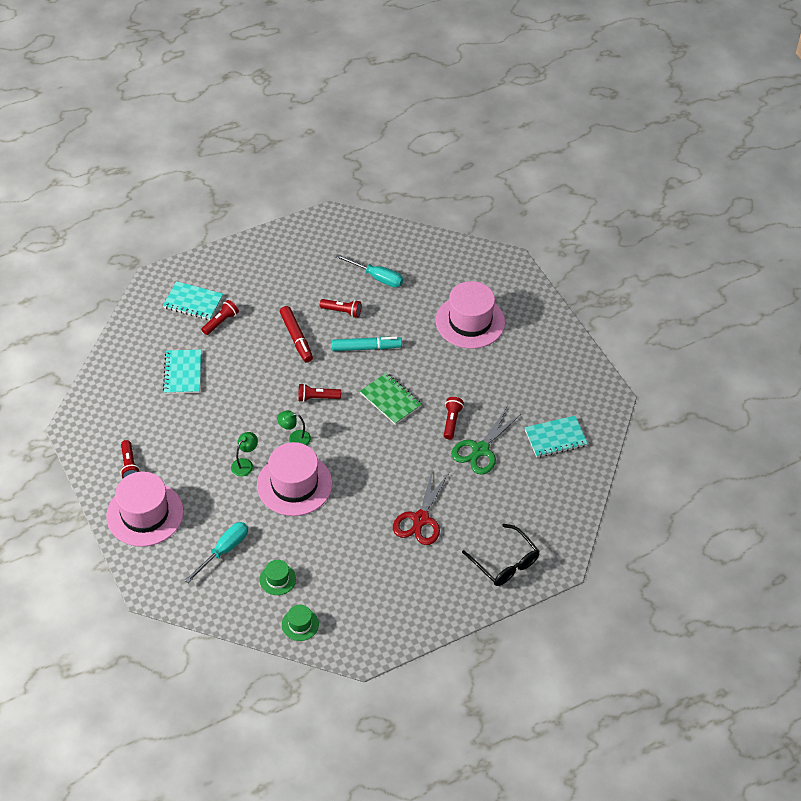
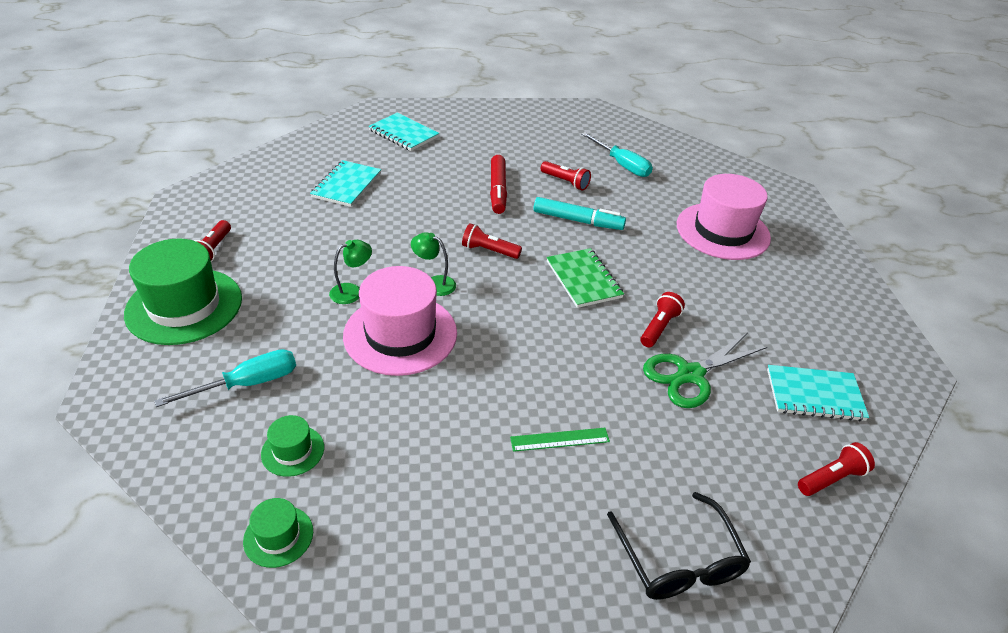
camera: 20 degrees right, 10 degrees down
(145, 514) = (184, 306): pink hat -> green hat
(220, 322) = (421, 156): red flashlight -> red flashlight (831, 478)
(420, 519) = (560, 439): red scissors -> green ruler

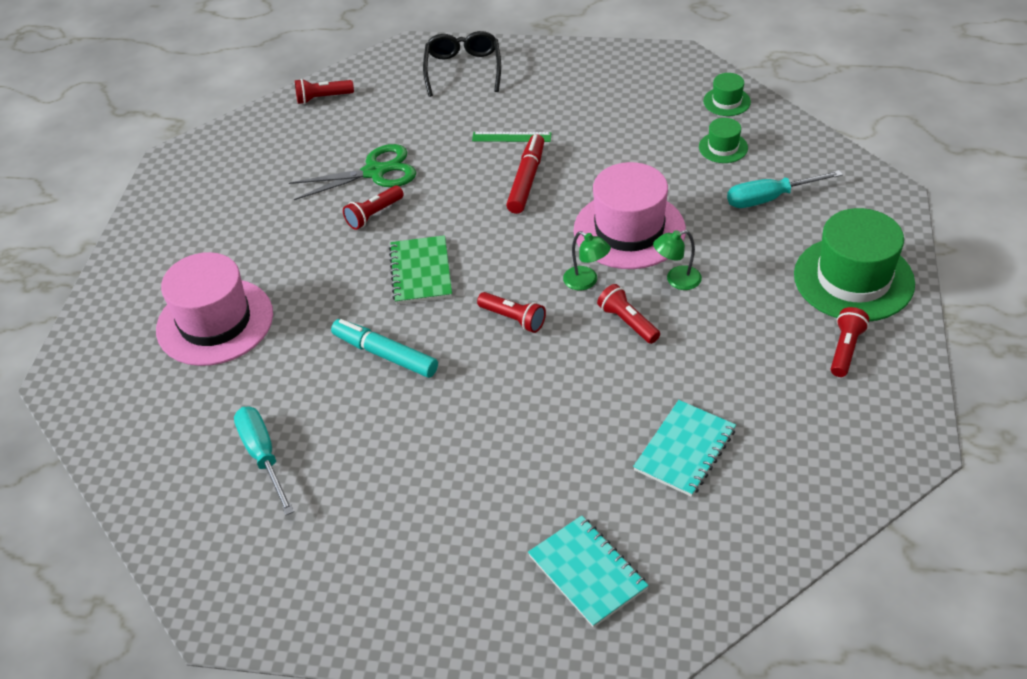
camera: 160 degrees left, 5 degrees up
(498, 190) = (469, 419): red marker -> red marker (526, 180)
(565, 182) = (366, 427): red flashlight -> red flashlight (627, 322)
(814, 395) = (281, 148): turquoise notebook -> none

